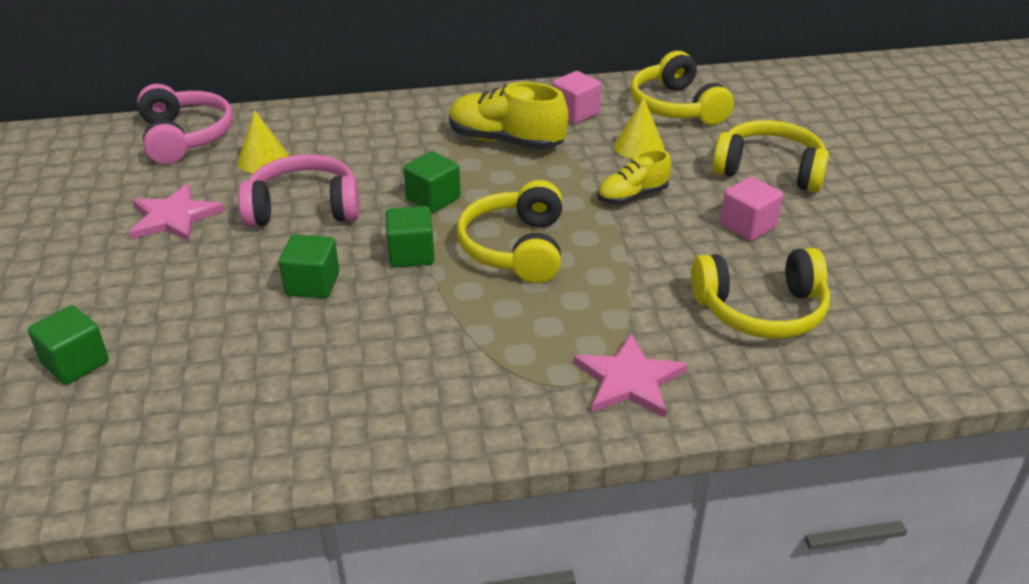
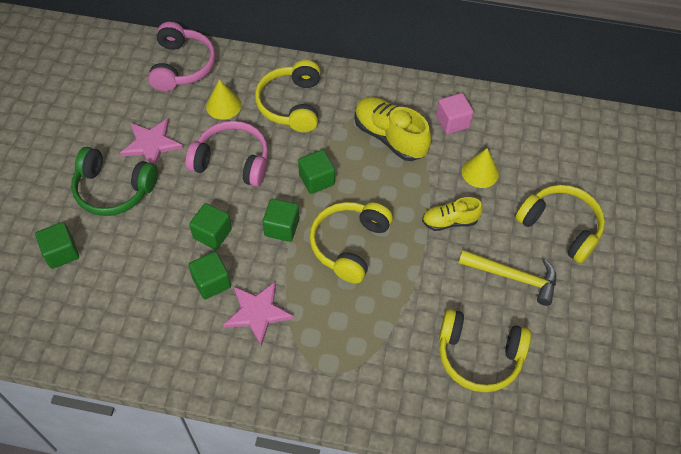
camera: 20 degrees right, 20 degrees up
(135, 275) = (114, 189): none -> green headphones
(338, 335) = (211, 282): none -> green cube
(629, 380) = (365, 382): pink star -> pink star (257, 312)
(677, 107) = (530, 138): yellow headphones -> yellow headphones (292, 104)
(748, 226) = (513, 277): pink cube -> yellow hammer

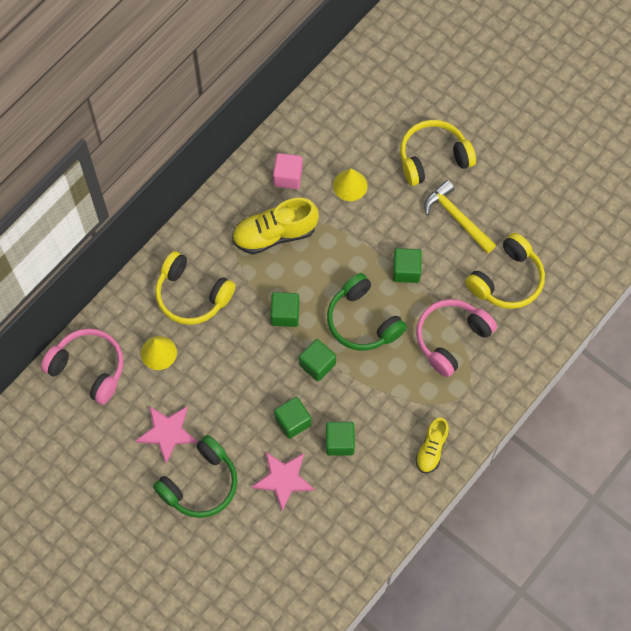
camera: 60 degrees left, 10 degrees up
(61, 253) = (243, 551): green cube -> green cube (406, 270)
(232, 162) = (227, 373): pink headphones -> pink headphones (451, 339)
(257, 312) = (386, 419): pink star -> pink star (283, 479)
(349, 245) = (363, 321): yellow headphones -> green headphones
(449, 221) = (383, 234): yellow shoe -> yellow shoe (431, 449)
(513, 277) = (457, 218): yellow hammer -> yellow hammer turned 90 degrees counterclockwise

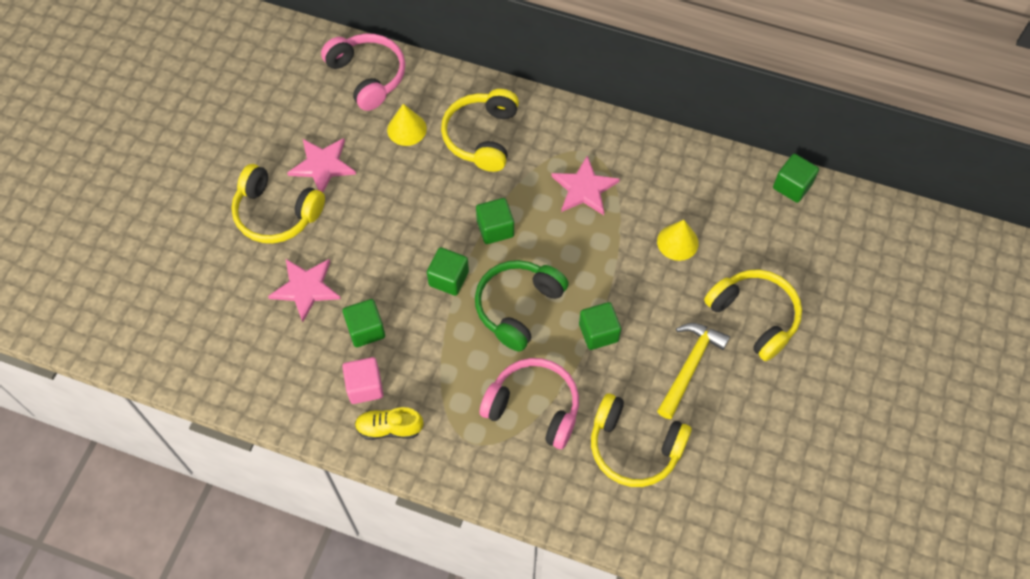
camera: 70 degrees right, 5 degrees down
(88, 368) = (367, 76): pink headphones -> pink headphones turned 45 degrees counterclockwise
(200, 484) = (276, 213): green headphones -> yellow headphones
(274, 234) = (584, 188): yellow shoe -> pink star
(288, 177) = (658, 179): pink cube -> pink cube (365, 386)
(293, 421) = (374, 276): green cube -> green cube (792, 186)

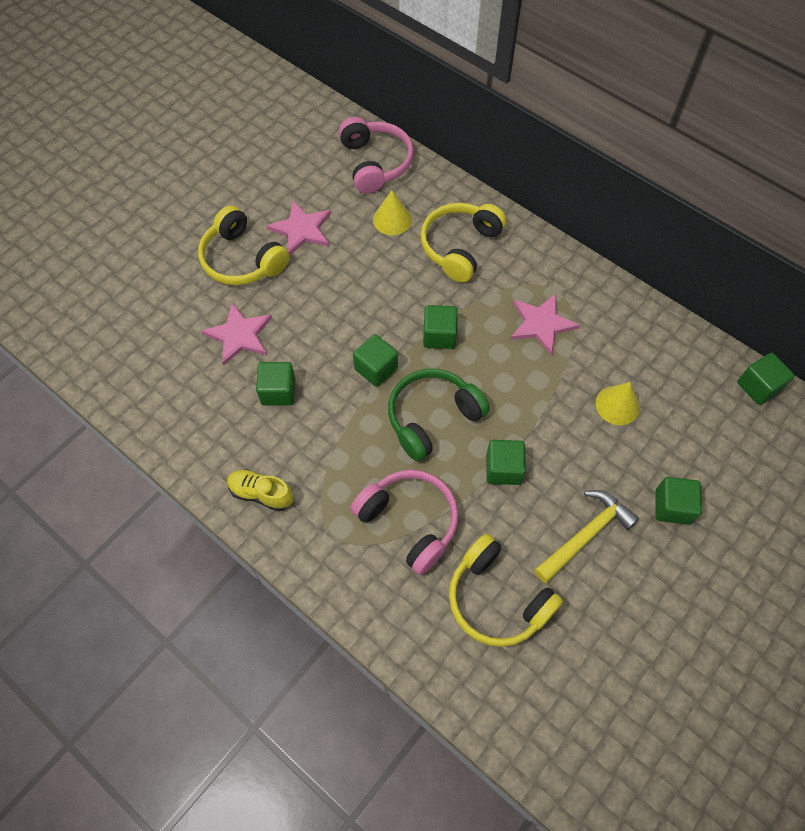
camera: 20 degrees right, 0 degrees up
(365, 386) = (255, 445): pink cube -> none
(754, 317) = (672, 507): yellow headphones -> green cube

